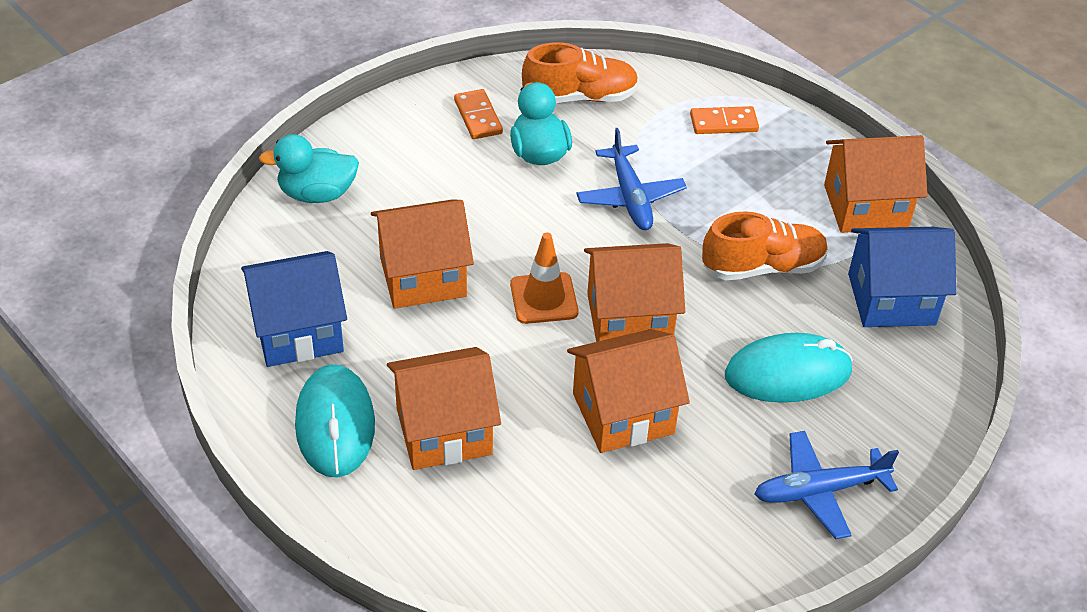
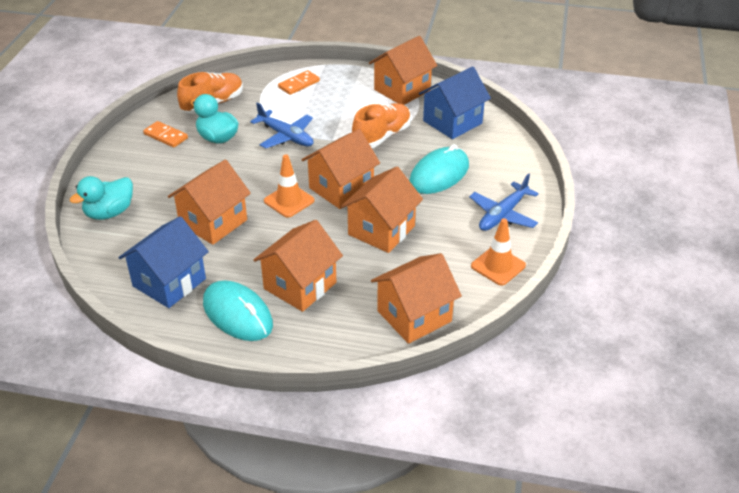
camera: 35 degrees left, 5 degrees down
(545, 567) = (414, 316): none -> orange house
(732, 566) = (498, 266): none -> orange traffic cone

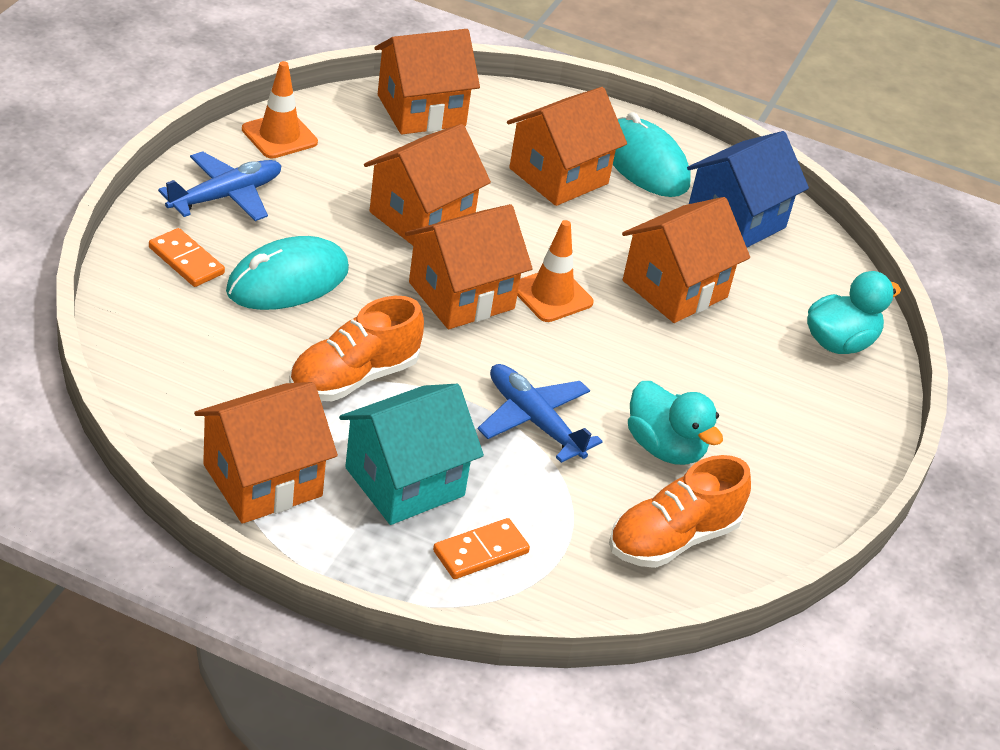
camera: 175 degrees left, 0 degrees up
(166, 136) = (764, 476): orange domino -> orange domino (186, 261)
(340, 101) = (404, 482): none -> turquoise house
(452, 122) = (203, 376): blue house -> none

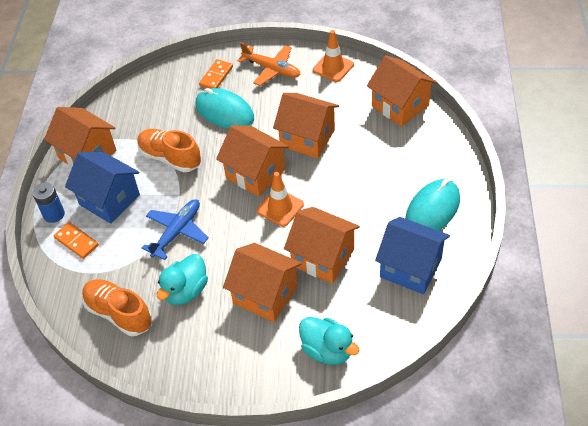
camera: 80 degrees right, 10 degrees up
(225, 196) = (271, 69): blue plane -> orange plane
(392, 566) = (54, 214): none -> blue battery
(404, 482) = (109, 200): turquoise house -> blue house
(558, 176) = (388, 177): orange house -> orange house (265, 294)

